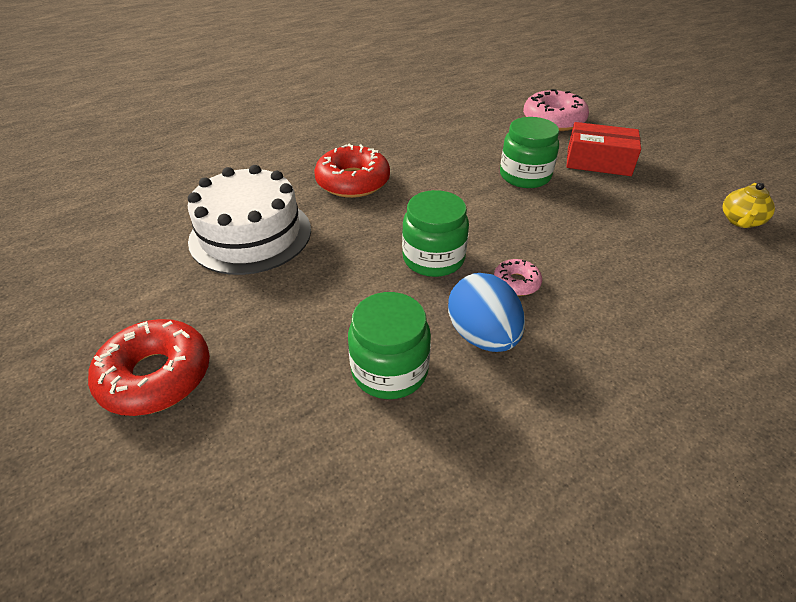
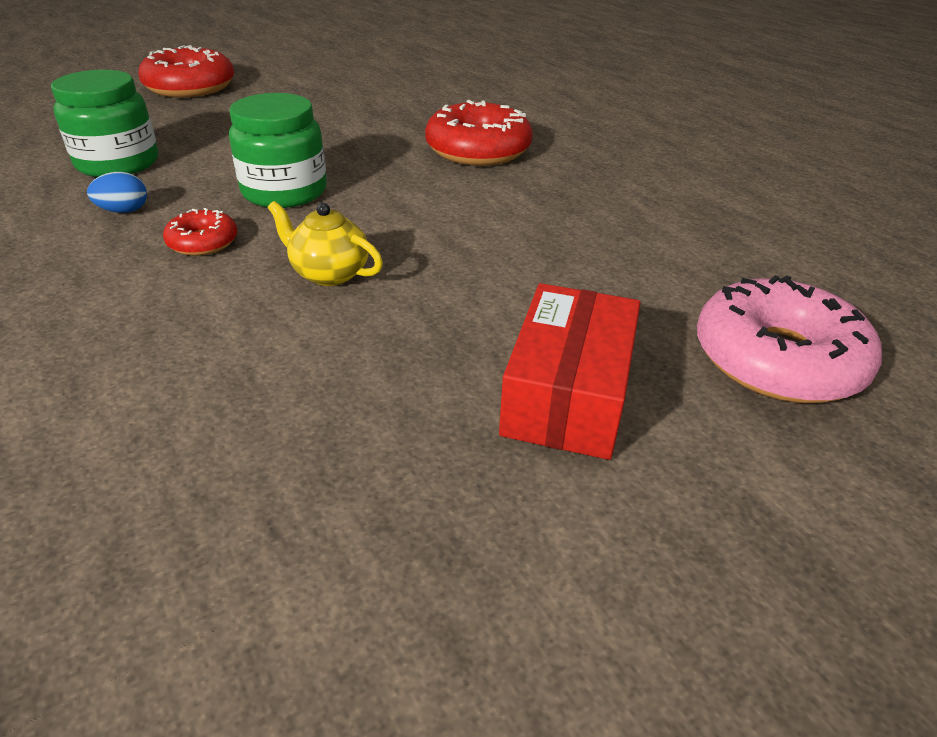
camera: 90 degrees right, 5 degrees down
(250, 234) = (371, 105): white cake -> none
(482, 336) = (124, 211): blue egg -> blue egg, size x0.48
(516, 282) = (203, 242): pink donut -> red donut
(525, 176) = (496, 284): green jar -> none
(740, 221) = (248, 610): yellow teapot -> yellow teapot (329, 273)

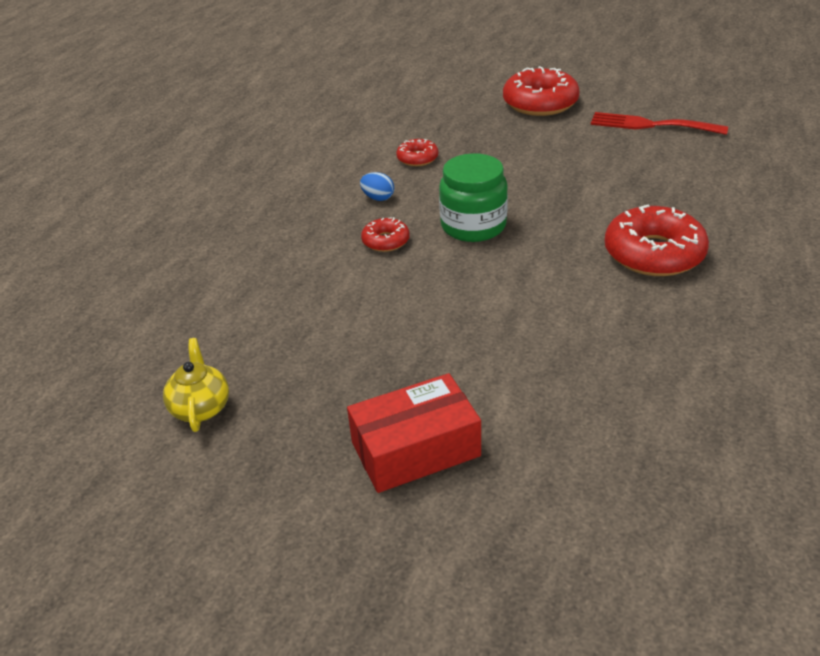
camera: 55 degrees right, 0 degrees up
(118, 163) = (417, 158): green jar -> red donut
(323, 76) = (650, 125): none -> red fork
(329, 273) = (415, 299): yellow teapot -> yellow teapot (201, 408)
(777, 359) = (566, 527): pink donut -> none

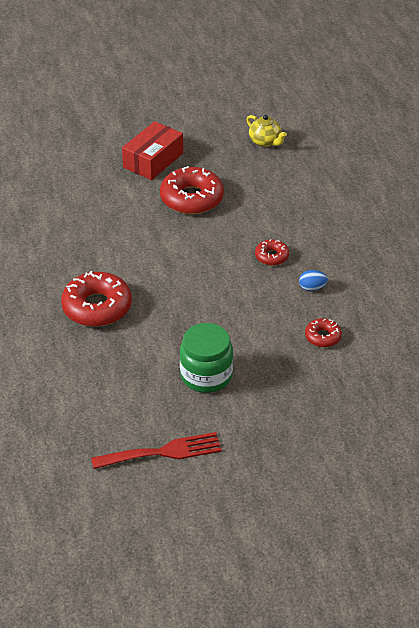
camera: 145 degrees right, 5 degrees up
(473, 226) = (226, 288): green jar -> green jar (206, 375)
(540, 103) = (281, 450): red donut -> red donut (191, 198)

